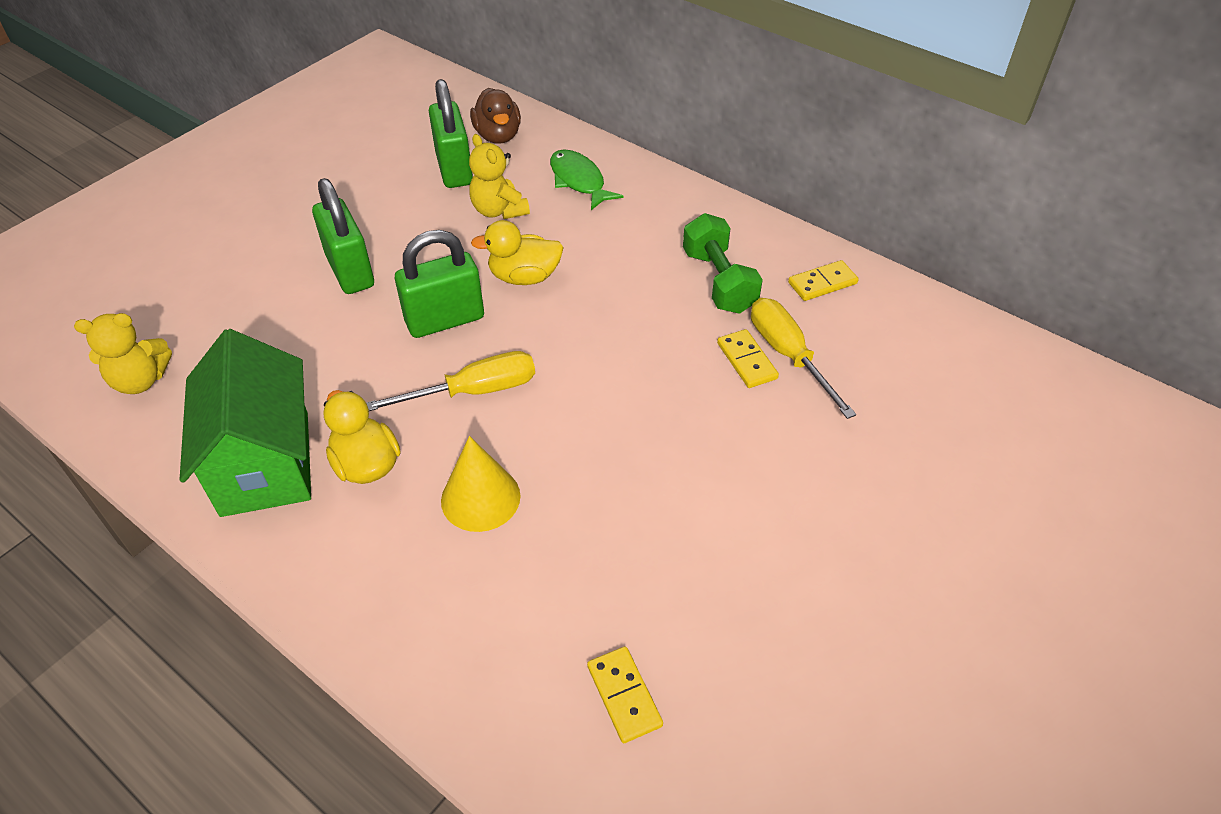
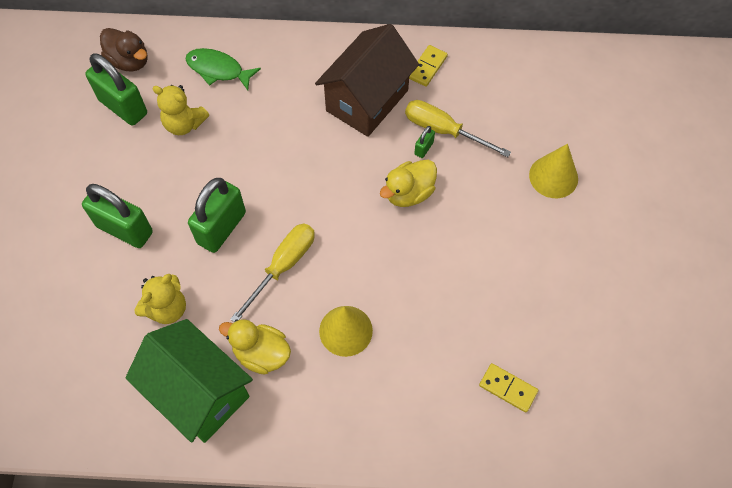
camera: 35 degrees left, 15 degrees up
(140, 380) = (59, 393): yellow teddy bear -> yellow teddy bear (167, 308)
(524, 277) = (245, 166): yellow duck -> yellow duck (408, 193)
(718, 281) = (367, 100): green dumbbell -> brown house
(747, 361) = (424, 148): yellow domino -> green padlock
(899, 479) = (553, 176): none -> yellow cone

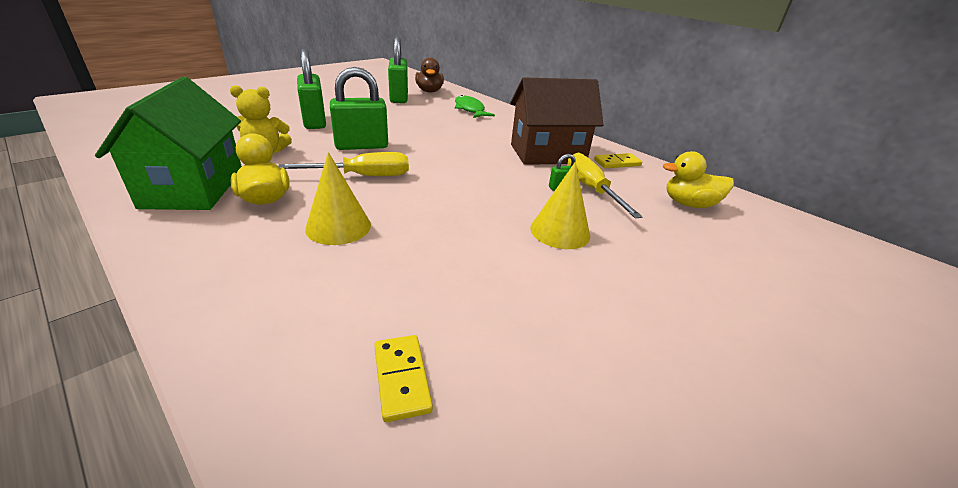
camera: 40 degrees right, 30 degrees down
(184, 124) = (417, 113): yellow teddy bear -> none
(408, 193) = (514, 198): yellow duck -> yellow duck (689, 204)
(553, 176) = (677, 262): yellow cone -> yellow cone (560, 231)

